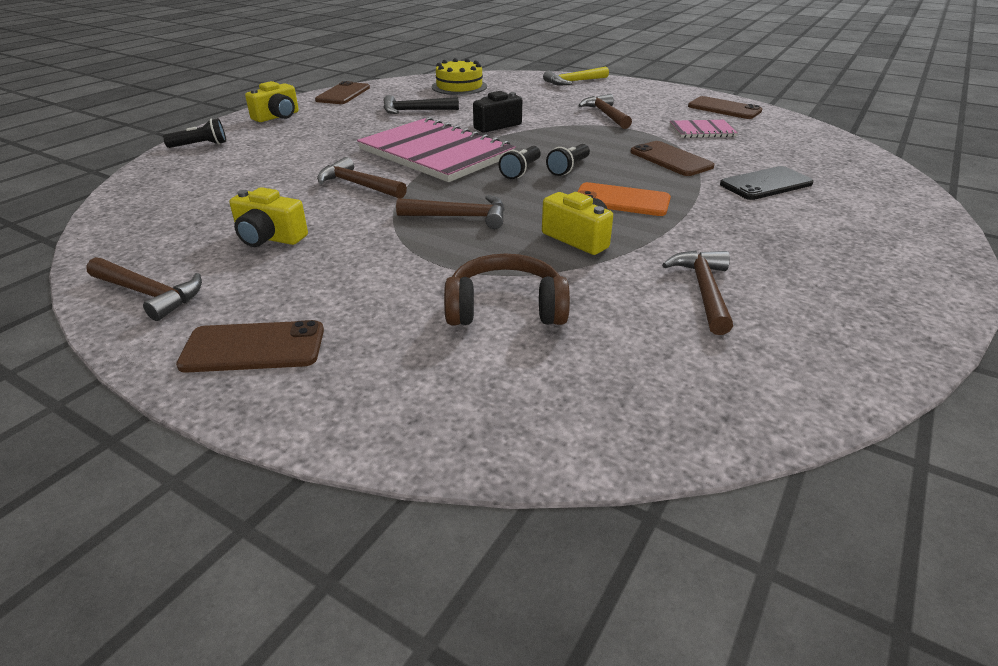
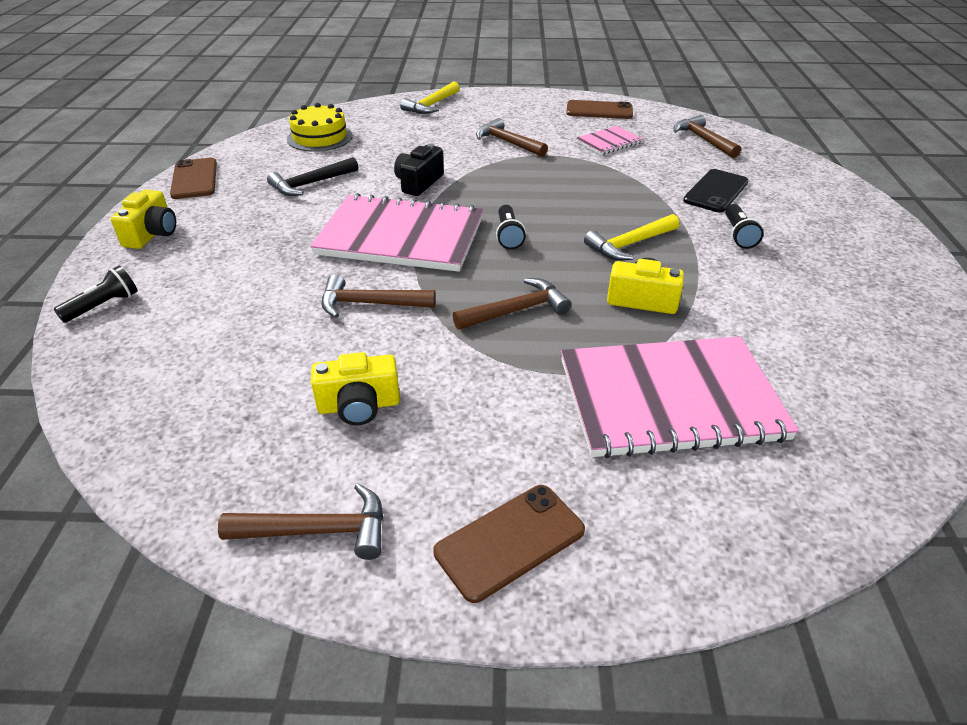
camera: 30 degrees left, 5 degrees up
(506, 308) = (670, 399): brown headphones -> pink notebook
(568, 168) = (546, 219): black flashlight -> black flashlight (738, 235)
(621, 200) = (630, 244): orange phone -> yellow hammer
(670, 159) = (618, 184): brown phone -> none
(703, 291) = (785, 320): brown hammer -> brown hammer (703, 140)

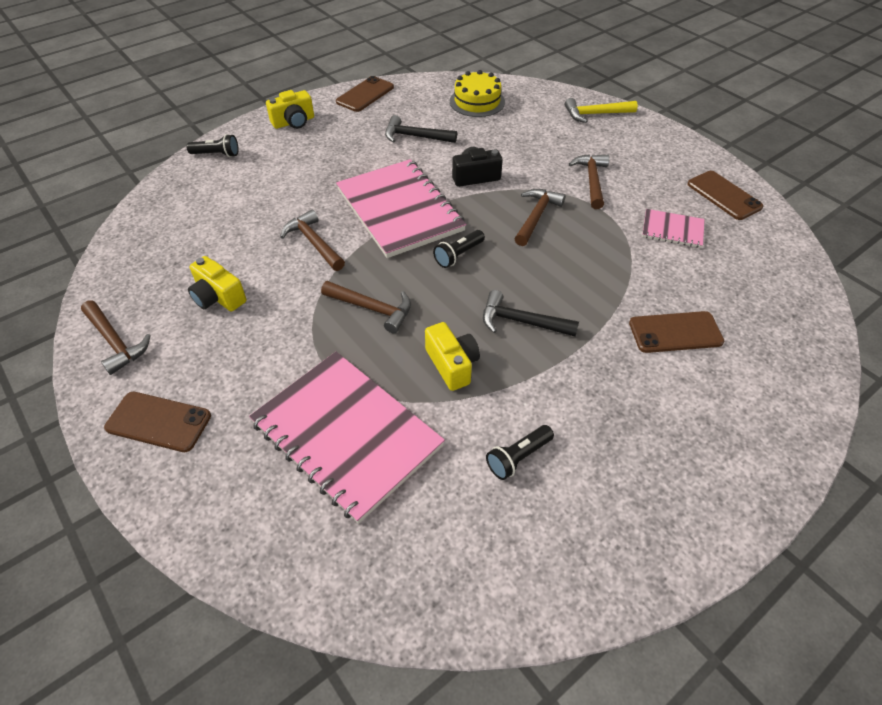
camera: 50 degrees right, 10 degrees up
(630, 244) = (521, 322): yellow hammer -> black hammer
(703, 140) = (765, 282): brown hammer -> brown hammer (536, 217)
(716, 191) = (675, 332): black phone -> brown phone
(738, 235) = (616, 378): black flashlight -> black flashlight (518, 457)

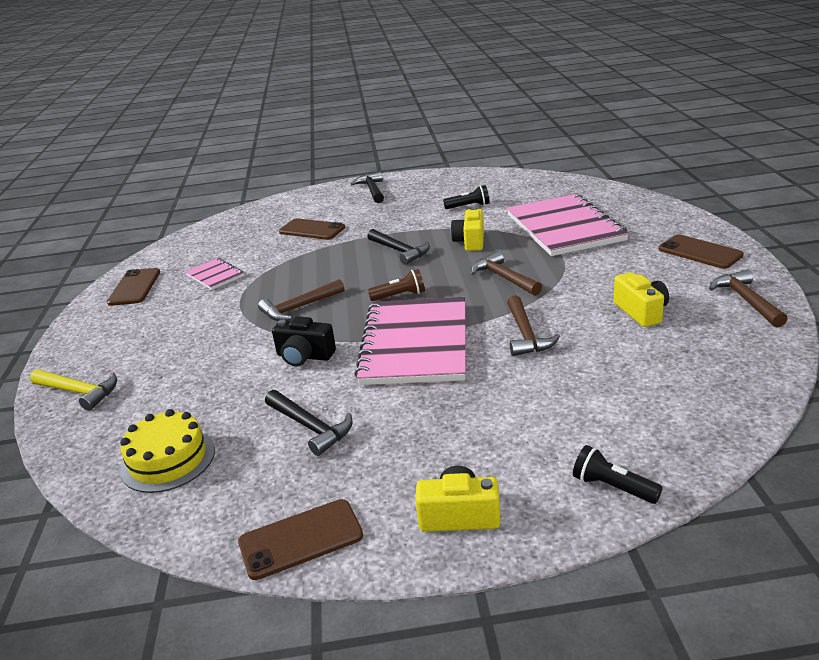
camera: 145 degrees left, 20 degrees down
(458, 255) = (399, 296): black flashlight -> brown flashlight
(591, 181) = (208, 323): brown hammer -> none
(718, 467) = (372, 190): none -> black hammer

